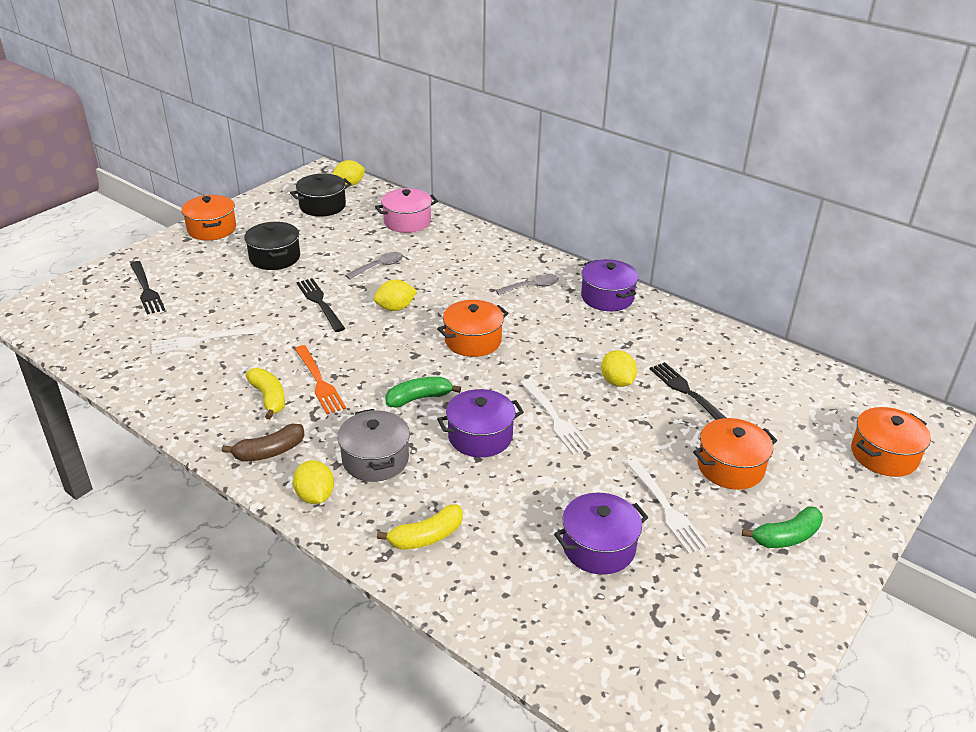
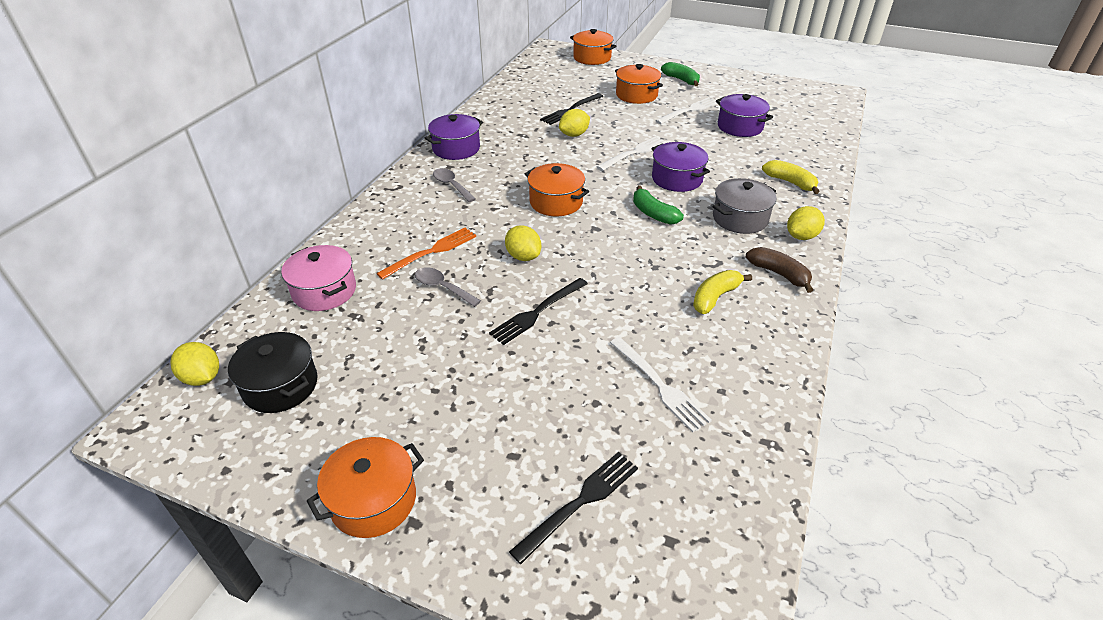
camera: 105 degrees left, 5 degrees up
(274, 257) = (446, 387): black pot -> none
(319, 382) = (670, 273): orange fork -> orange fork (431, 252)

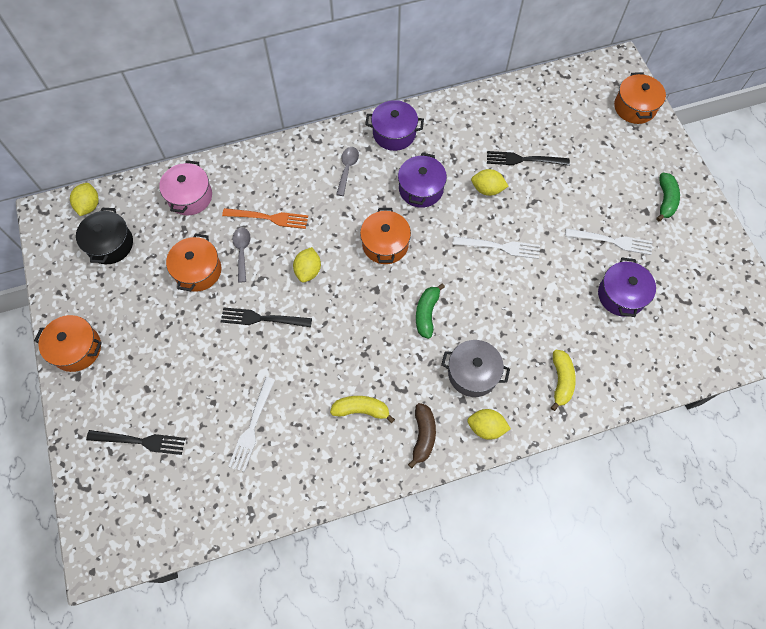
camera: 50 degrees right, 25 degrees up
(636, 95) = (599, 186): orange pot -> orange pot (198, 271)
(677, 179) = (489, 299): purple pot -> purple pot (421, 189)

